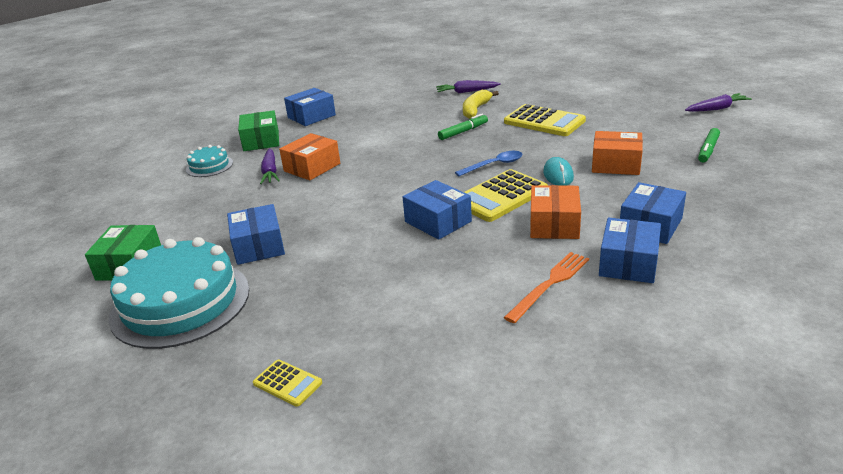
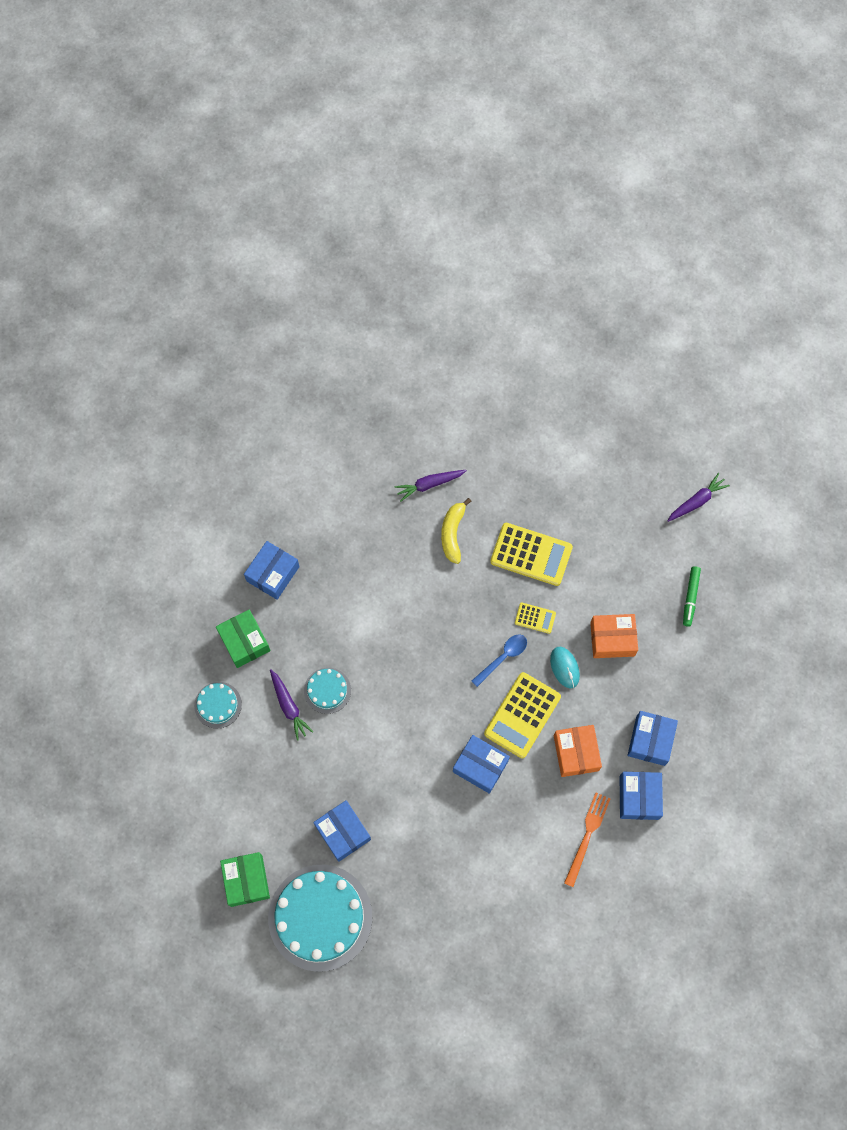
camera: 20 degrees left, 40 degrees up
(287, 383) = (442, 979): yellow calculator -> yellow calculator (535, 618)
(312, 167) = (327, 690): orange box -> turquoise cake
(463, 132) = (454, 590): green marker -> none

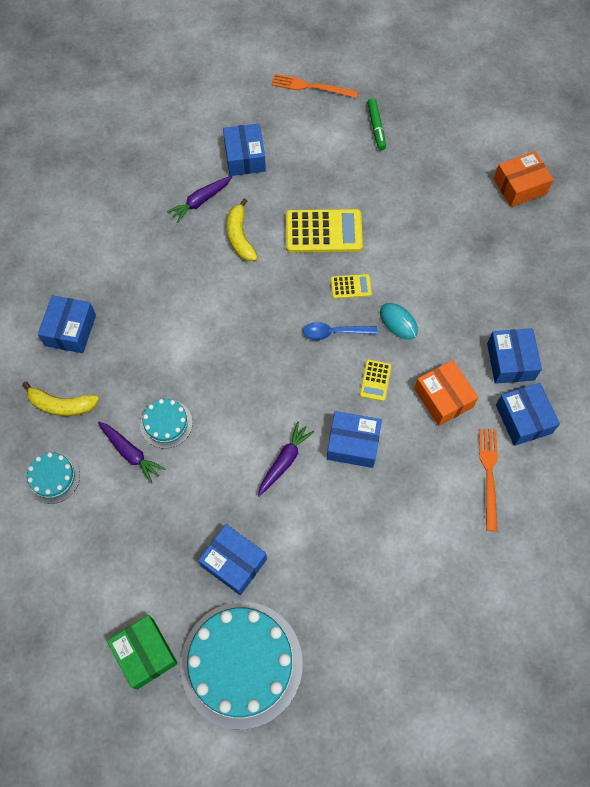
camera: 20 degrees left, 5 degrees down
(244, 641) = (62, 405): green box -> yellow banana
(486, 452) = (245, 157): none -> blue box
(503, 657) = (334, 332): blue spoon -> blue spoon turned 120 degrees counterclockwise
(522, 715) = (375, 380): yellow calculator -> yellow calculator, size x0.50
(576, 396) = (311, 87): none -> orange fork
(612, 639) = (433, 281): orange box -> orange box (520, 186)
(690, 597) = (490, 221): green marker -> green marker (376, 127)
(696, 501) = (458, 139): purple carrot -> purple carrot (284, 461)

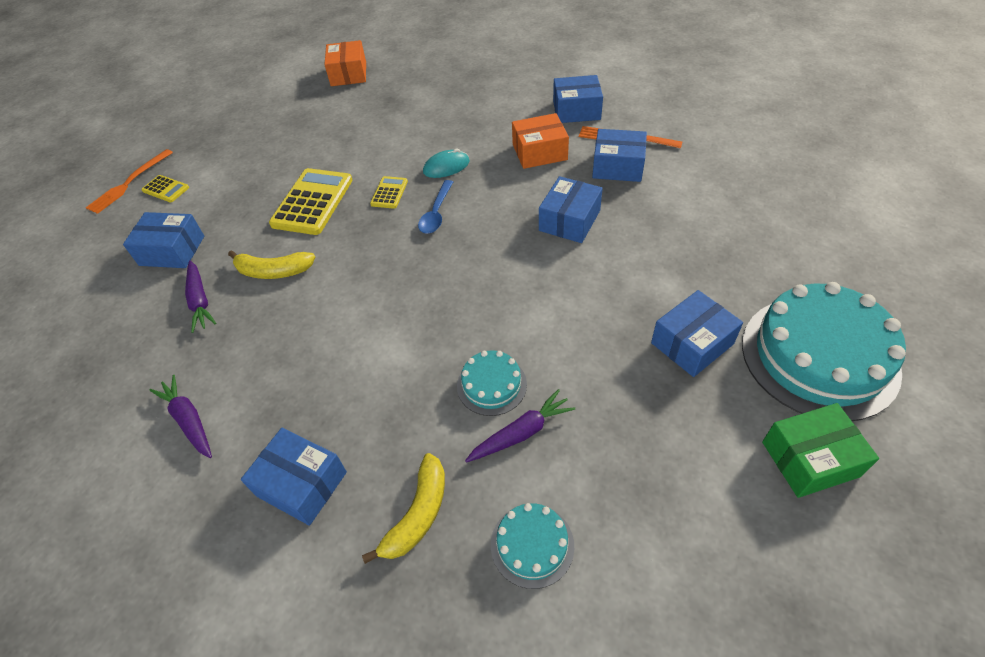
camera: 70 degrees left, 15 degrees down
(284, 461) = (574, 278): purple carrot -> purple carrot (189, 420)
(375, 380) = (503, 193): yellow calculator -> yellow calculator (166, 189)
(376, 127) = (218, 146): green marker -> none
(510, 361) = (518, 108): blue box -> blue box (617, 166)

